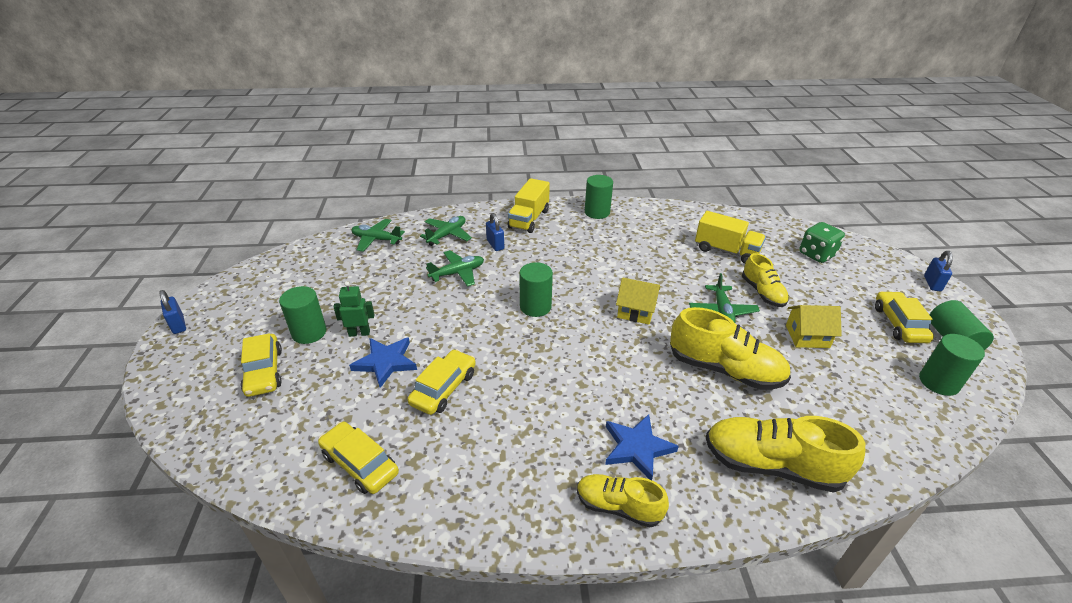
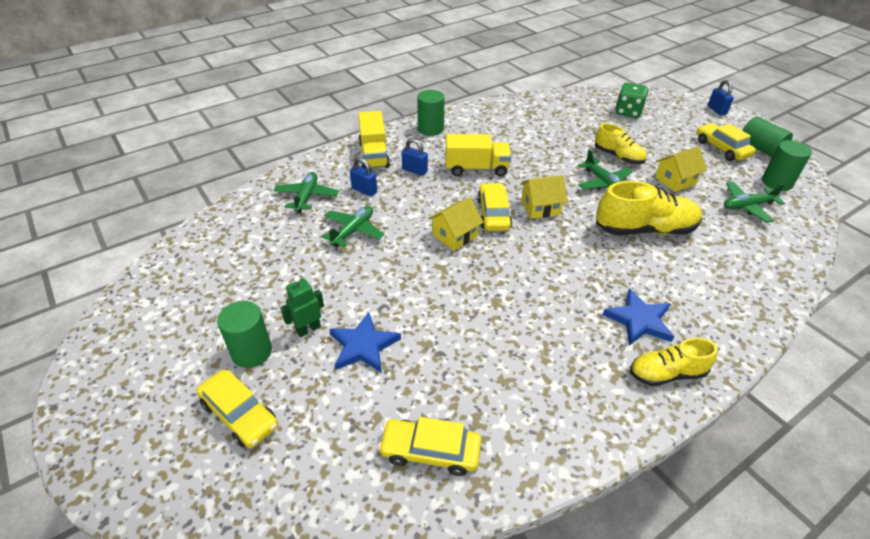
camera: 30 degrees left, 5 degrees up
(178, 325) = (74, 413): blue padlock -> blue padlock (414, 170)
(376, 240) = (234, 227): green plane -> green plane (747, 206)
(443, 388) = (442, 344): yellow car -> yellow car (493, 214)
(535, 307) = (455, 235): green cylinder -> yellow house
(726, 251) = (563, 130): yellow truck -> yellow truck (476, 168)
(771, 465) = (734, 289): yellow shoe -> none

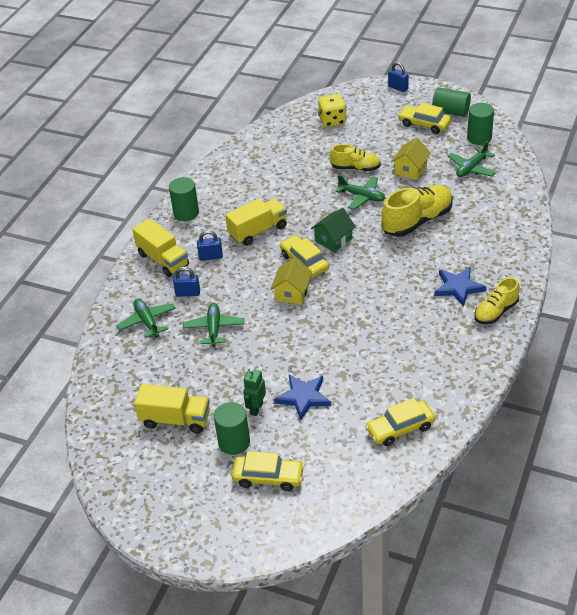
camera: 30 degrees left, 0 degrees up
(230, 295) = (175, 419): none -> yellow truck
(540, 207) = (333, 240): yellow house -> green house
(628, 112) = (332, 121): green dice -> yellow dice

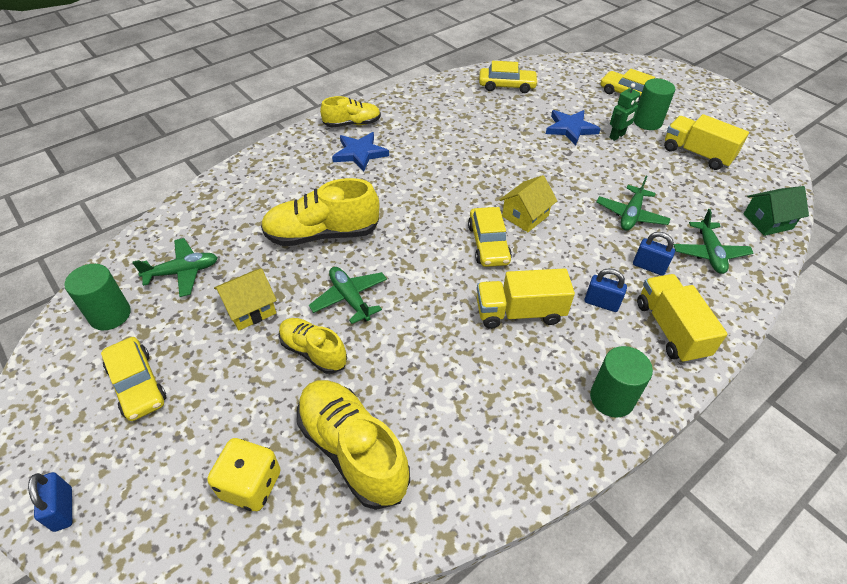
camera: 155 degrees left, 5 degrees up
(299, 146) = (353, 450): none -> yellow shoe
(333, 240) = (434, 255): green house -> green house (767, 221)
(450, 112) = (73, 389): green cylinder -> none

